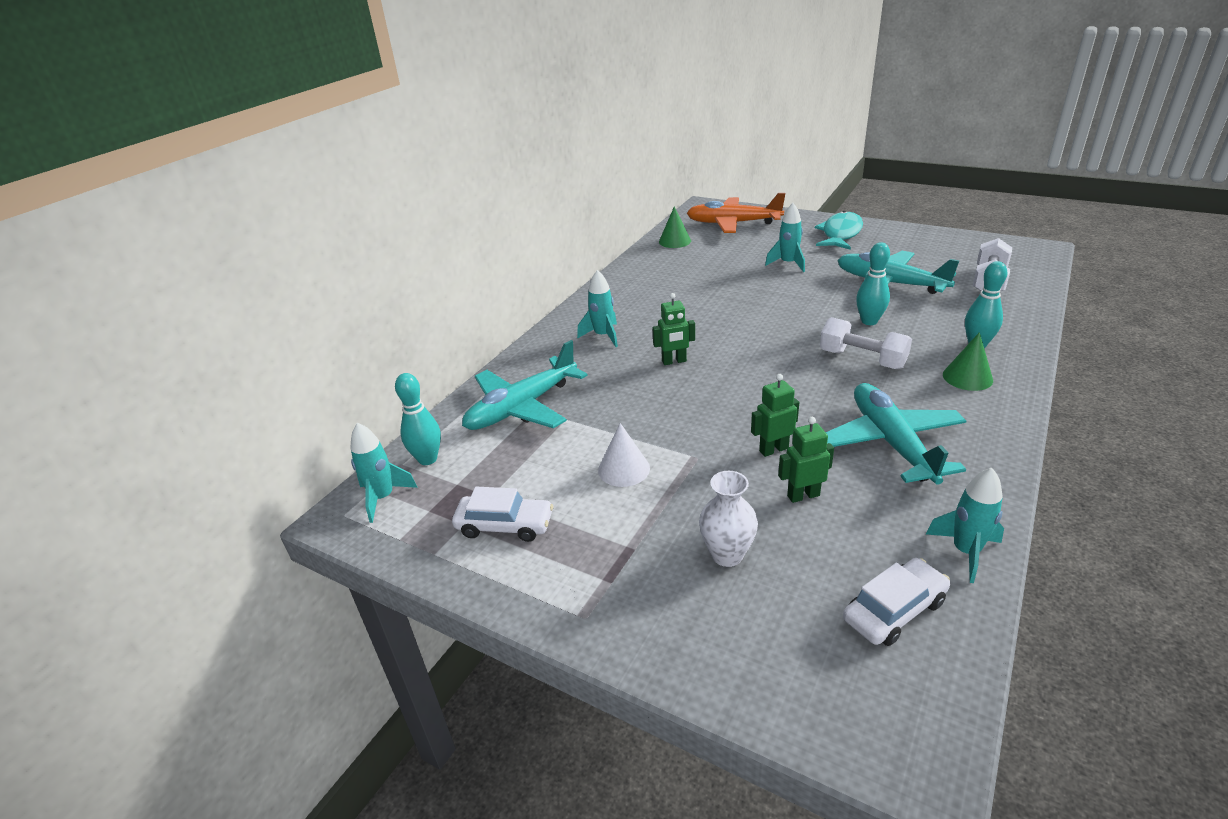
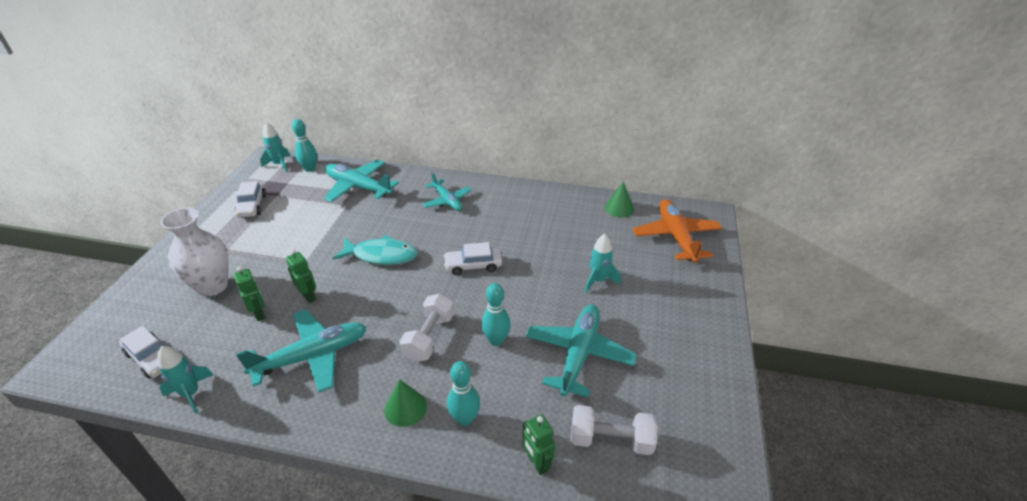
camera: 70 degrees right, 5 degrees up
(603, 336) = (447, 201): turquoise rocket -> turquoise plane
(624, 469) = (294, 236): white cone -> none
(674, 361) = (416, 237): green robot -> green robot (537, 463)
(727, 555) = (212, 286): white vase -> white vase, size x1.58
(744, 326) = (473, 265): none -> white car
(840, 234) = (687, 313): turquoise fish -> turquoise fish (381, 255)

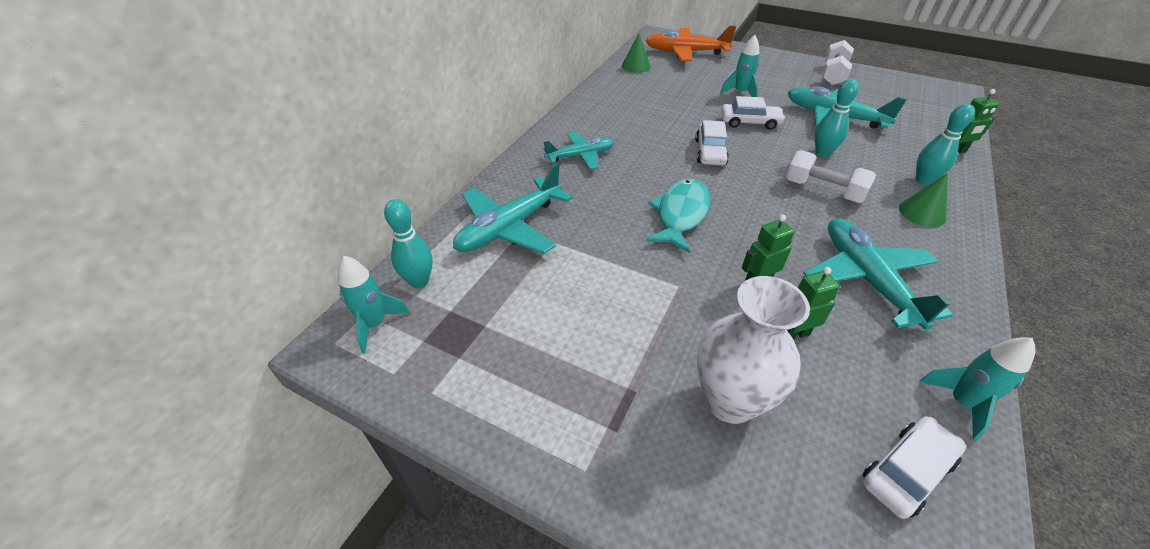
camera: 75 degrees left, 5 degrees up
(252, 206) = (502, 360): white car -> white car (750, 122)
(611, 440) = (919, 119): white dumbbell -> white dumbbell (832, 75)

